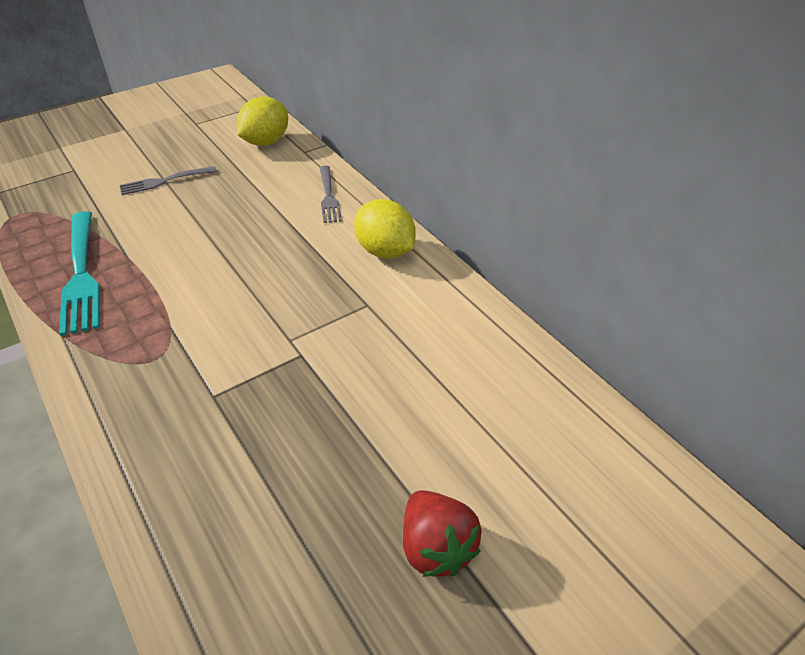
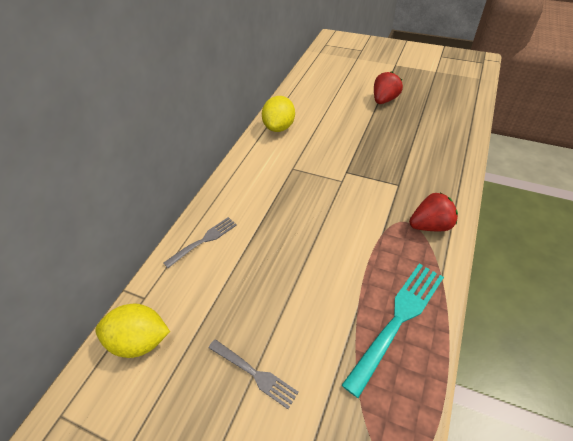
camera: 120 degrees left, 5 degrees up
(120, 377) = (430, 225): none -> red strawberry
(385, 251) = (244, 183): yellow lemon -> yellow lemon (279, 127)

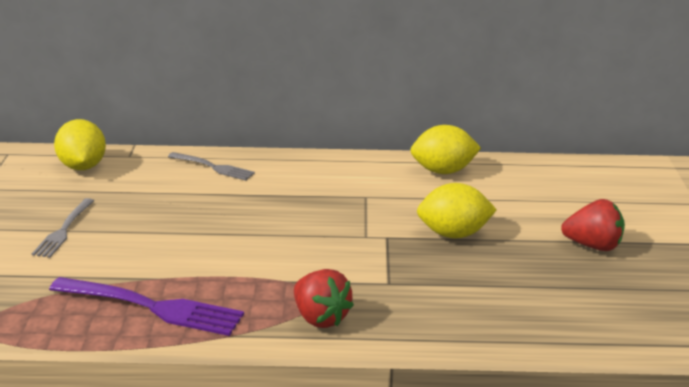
camera: 65 degrees right, 20 degrees down
(354, 143) = (453, 234): none -> yellow lemon
(397, 321) = (151, 307): turquoise fork -> purple fork

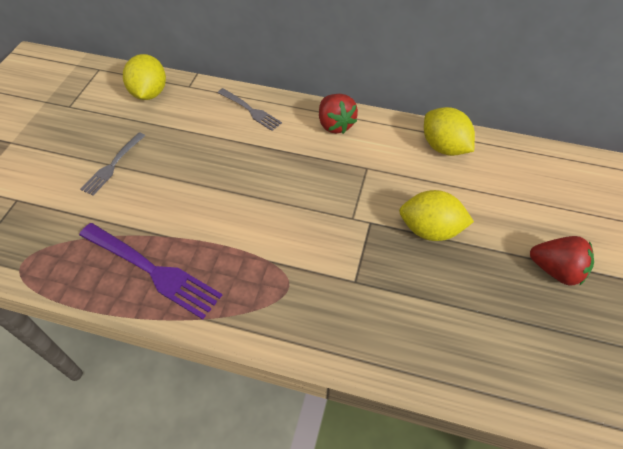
camera: 15 degrees right, 25 degrees up
(320, 317) = (283, 313): red strawberry -> red strawberry (335, 125)
(443, 171) = (444, 147): yellow lemon -> yellow lemon turned 45 degrees clockwise

